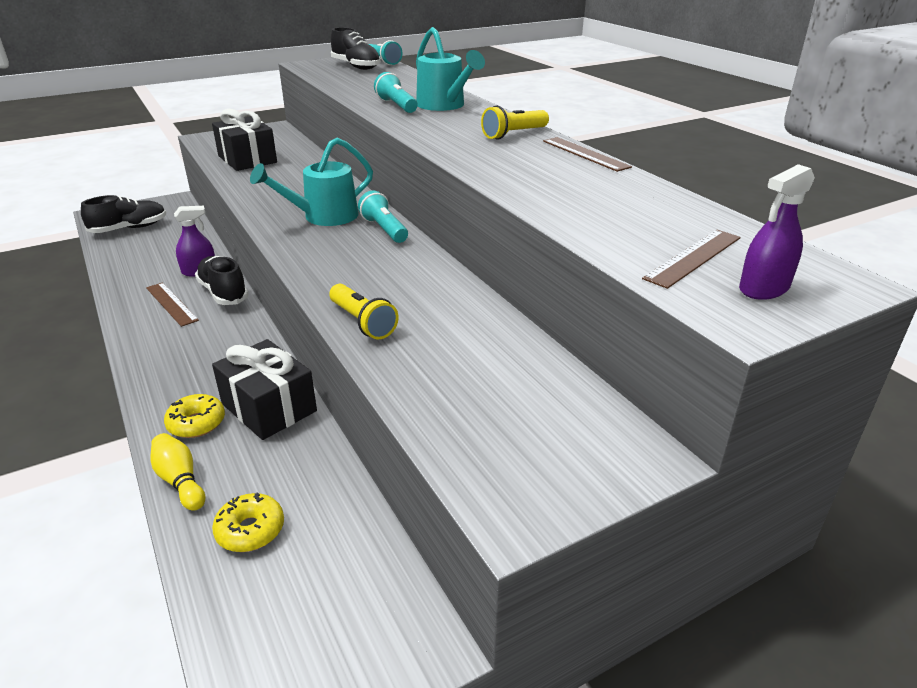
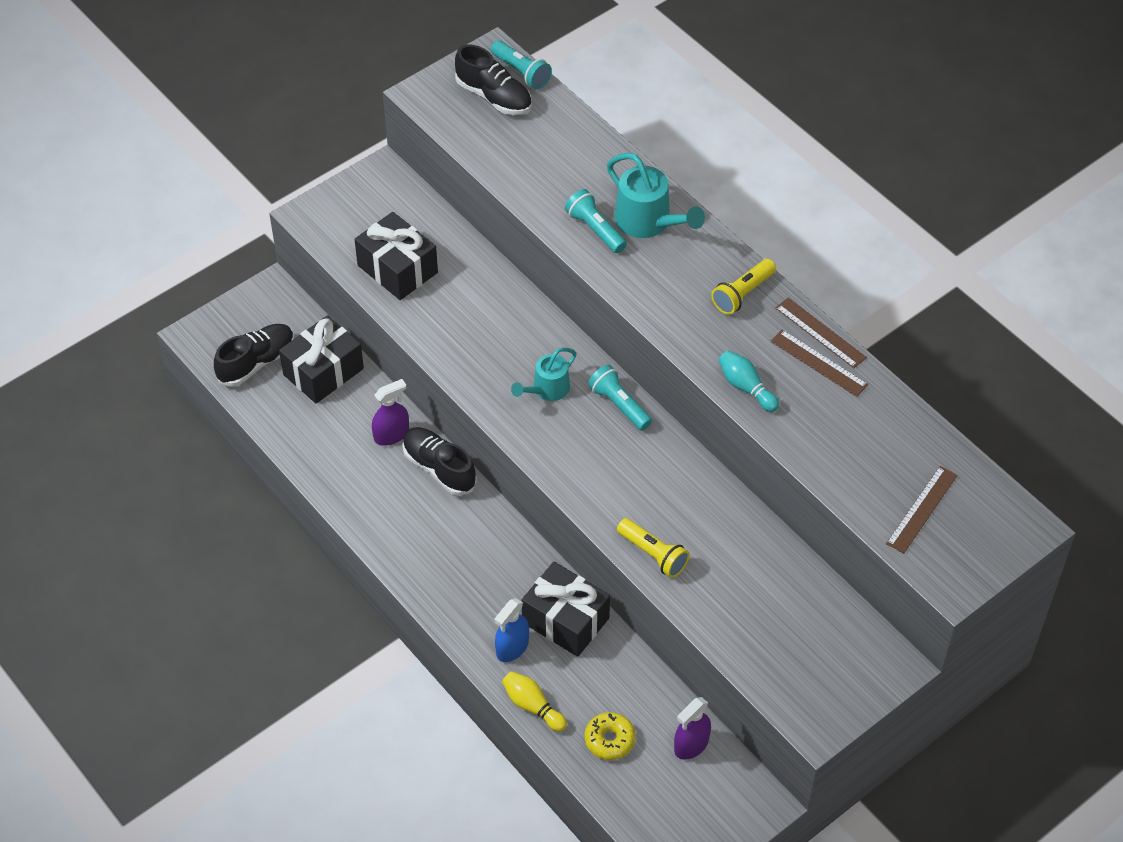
camera: 10 degrees left, 20 degrees up
(171, 304) = (394, 494): brown ruler -> brown ruler (818, 363)
(175, 236) = (323, 372): none -> black gift
(196, 423) = (512, 647): yellow donut -> blue spray bottle
(323, 217) = (547, 390): turquoise watering can -> turquoise watering can, size x0.65
(497, 173) = (746, 387): none -> turquoise bowling pin
(764, 288) = (969, 543): purple spray bottle -> purple spray bottle (691, 744)

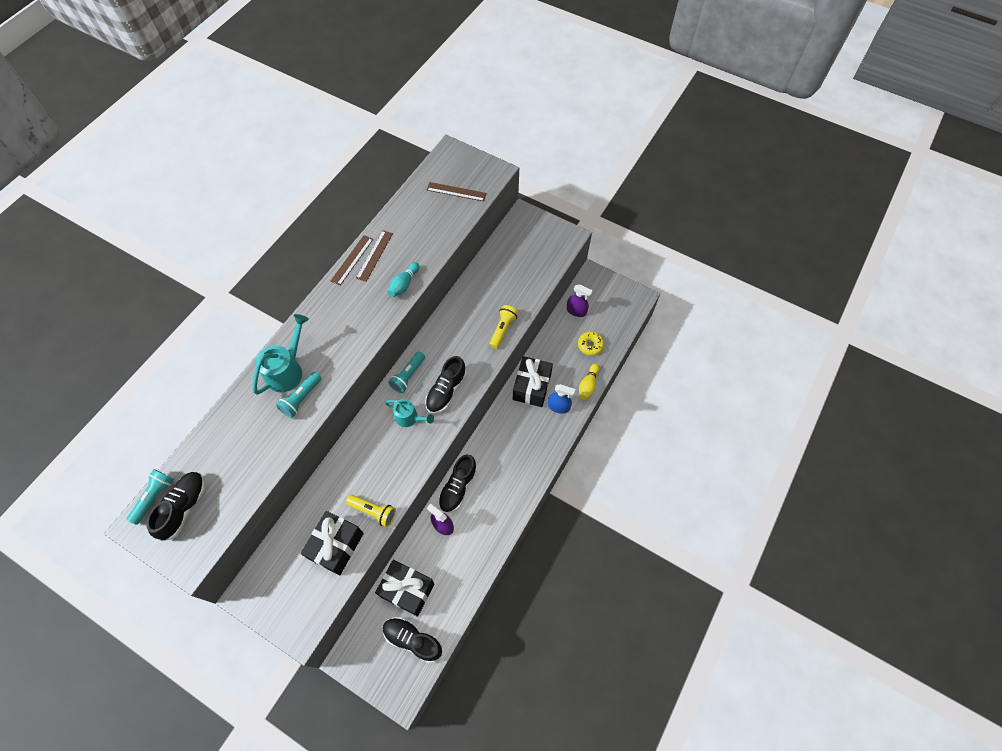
camera: 110 degrees left, 10 degrees up
(572, 446) = (446, 391): none -> black shoe
(743, 294) = (334, 304): yellow flashlight -> yellow flashlight (373, 511)

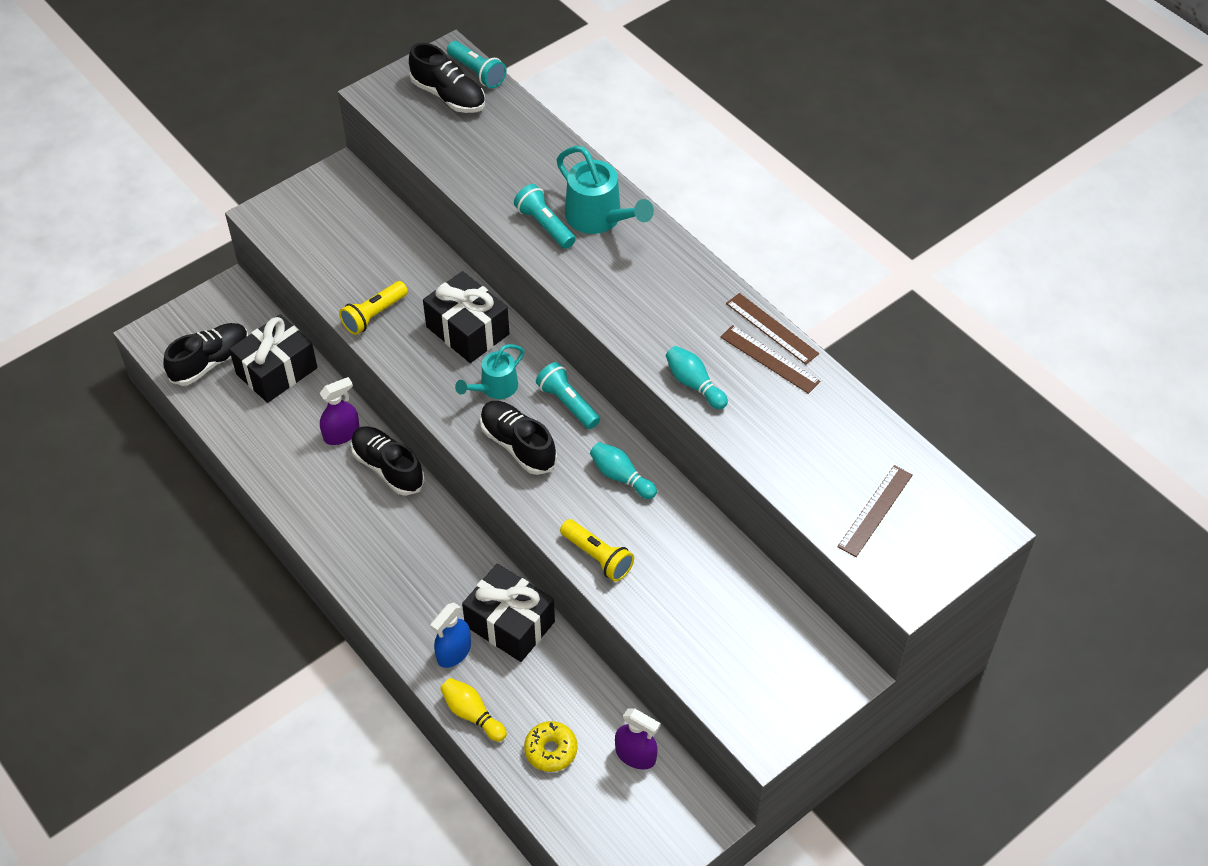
camera: 110 degrees right, 10 degrees down
(336, 546) = (349, 267): black gift -> black gift (467, 330)
(449, 334) = (621, 477): none -> turquoise bowling pin
(576, 311) = (635, 755): purple spray bottle -> purple spray bottle turned 105 degrees counterclockwise

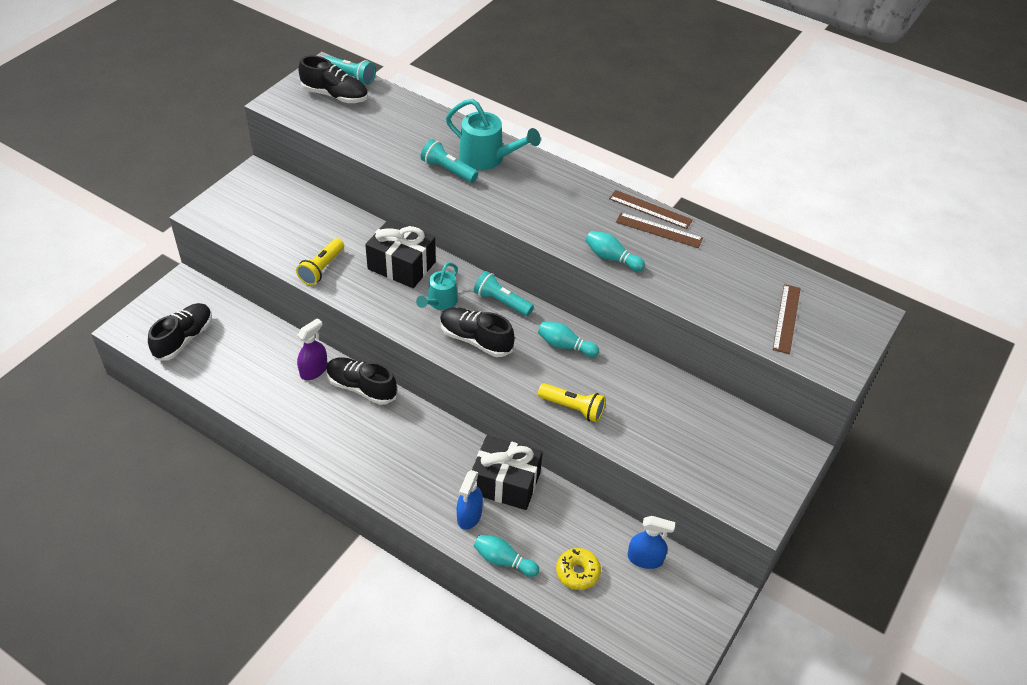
camera: 20 degrees left, 5 degrees down
(277, 371) = (242, 334): black gift -> none
(472, 714) = (503, 560): yellow bowling pin -> turquoise bowling pin
(635, 755) = (645, 558): purple spray bottle -> blue spray bottle

